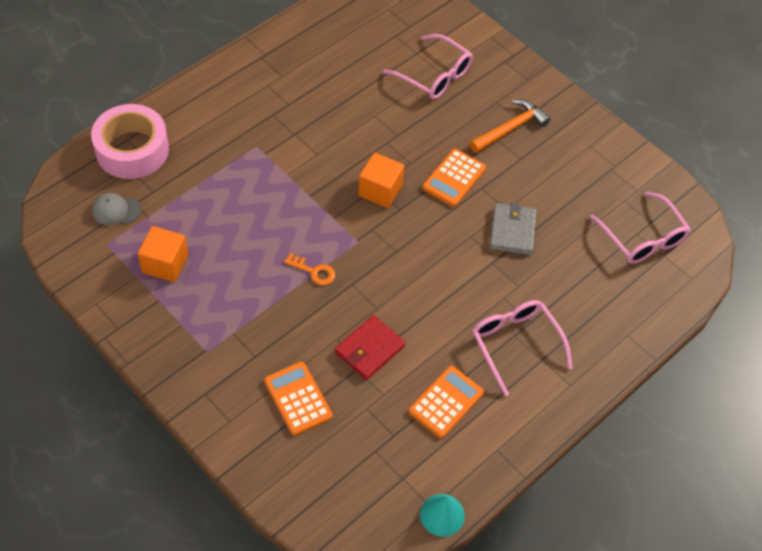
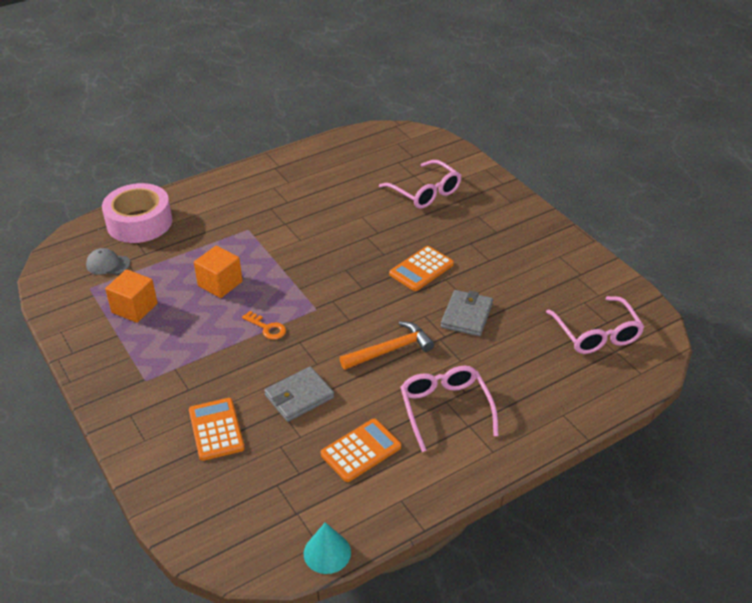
camera: 15 degrees right, 15 degrees down
(369, 349) = (299, 396): red wallet -> grey wallet
(380, 190) = (349, 272): orange cube -> orange cube (220, 283)
(510, 128) = (486, 236): orange hammer -> orange hammer (390, 350)

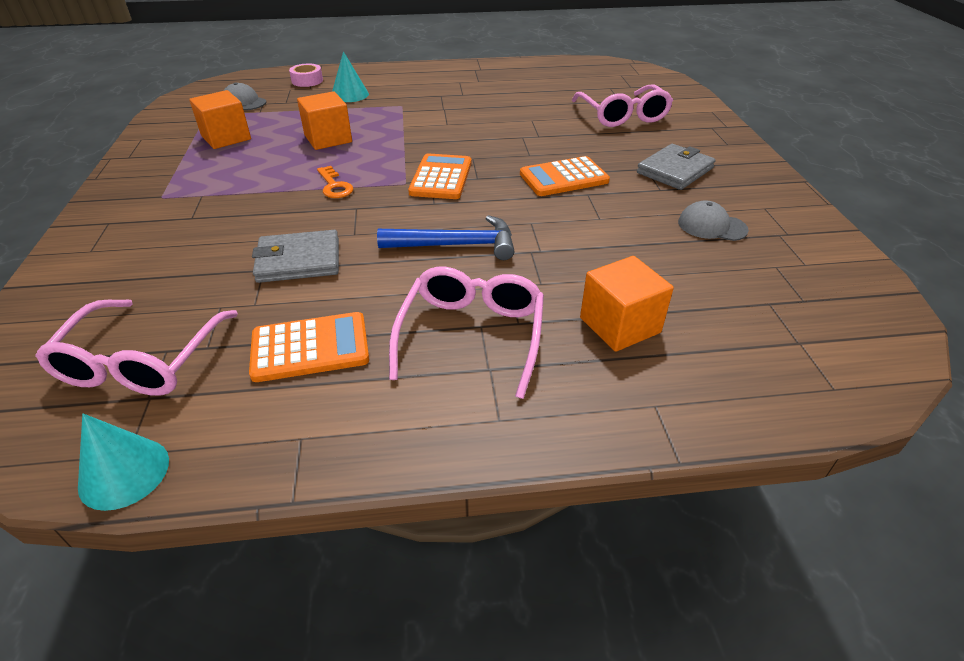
camera: 25 degrees right, 0 degrees up
(139, 222) = (307, 81): pink tape -> pink tape, size x0.44
(193, 229) = (349, 95): none -> turquoise cone
(216, 429) = (171, 265): orange calculator -> orange calculator (441, 178)
(390, 350) = (456, 245): orange hammer -> blue hammer
(467, 315) = (587, 236): grey wallet -> grey wallet (675, 170)
(520, 373) = (620, 325): none -> orange cube
(535, 282) = (711, 226): none -> grey cap
(596, 334) = (777, 311): pink glasses -> pink glasses (141, 362)

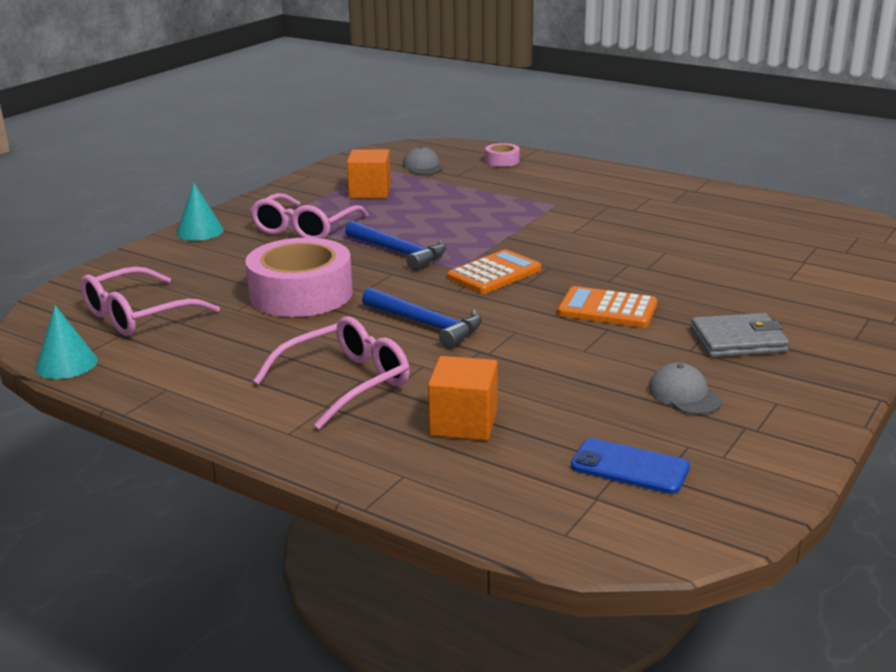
camera: 40 degrees right, 15 degrees down
(299, 260) = (301, 294): grey wallet -> pink tape
(310, 347) = (235, 347): orange calculator -> none
(328, 139) = (447, 215): orange cube -> none
(334, 186) = (399, 252): orange key -> blue hammer
(349, 95) = (522, 183): turquoise cone -> turquoise cone (200, 231)
(622, 115) = (777, 276): pink glasses -> pink glasses (305, 229)
(775, 303) = (629, 467): none -> blue phone

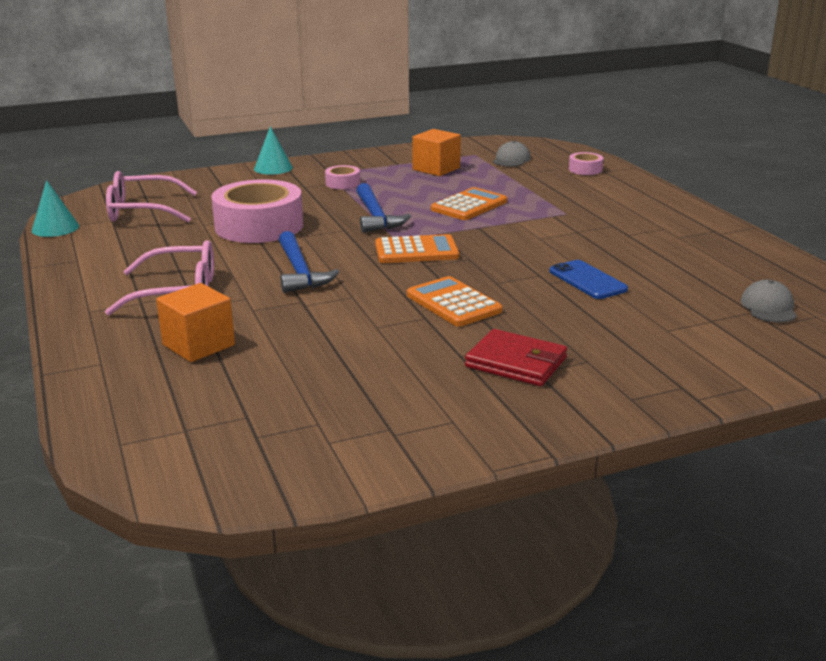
camera: 35 degrees right, 0 degrees up
(305, 229) = (343, 183): pink glasses -> pink tape
(463, 219) = (469, 205): none -> orange calculator
(629, 467) = (247, 419): blue phone -> blue phone (587, 280)
(684, 394) = (389, 386): grey cap -> grey cap (768, 307)
(738, 340) = (516, 362): grey wallet -> red wallet

